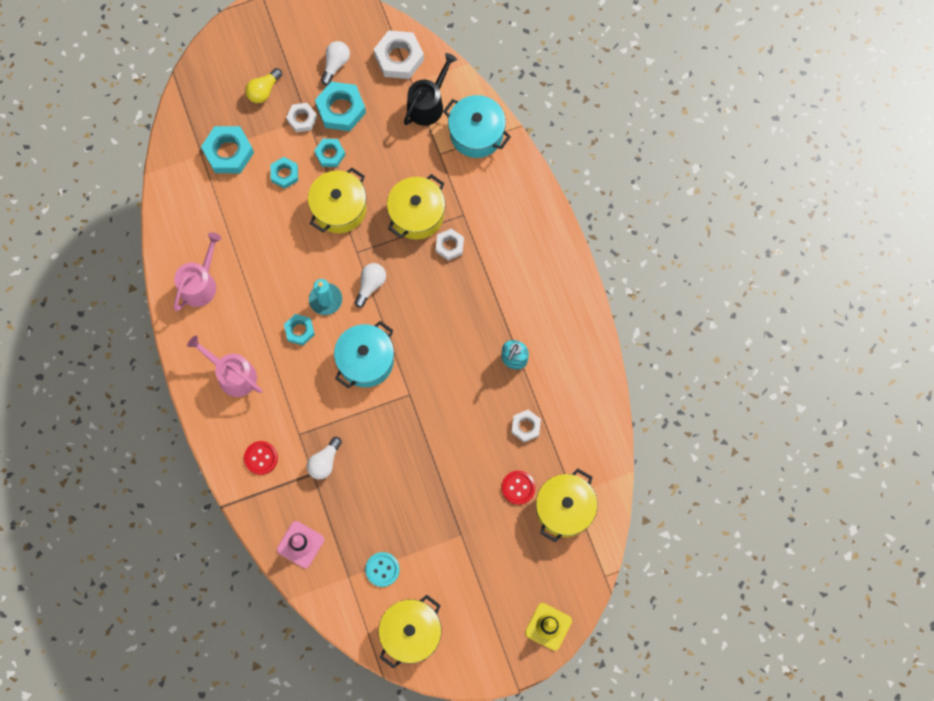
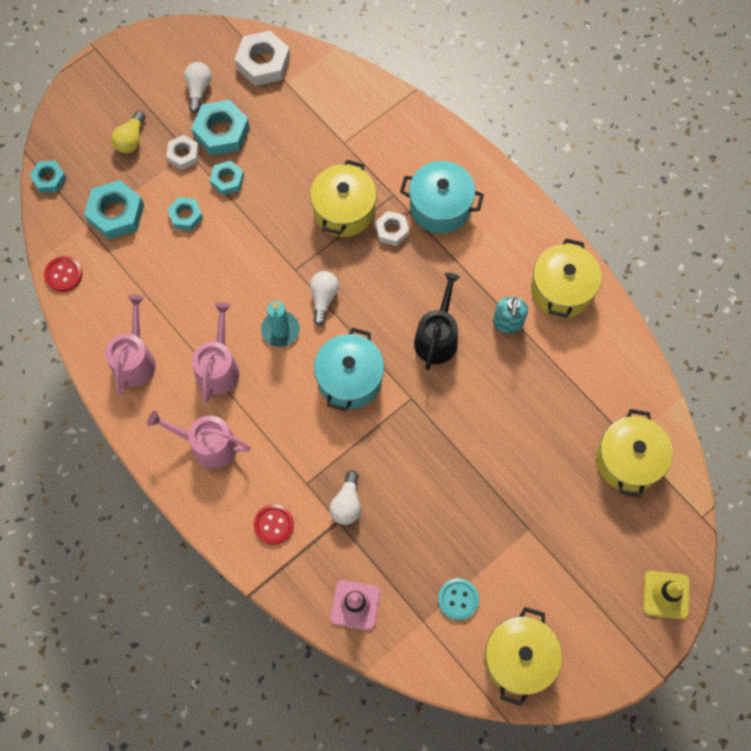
camera: 20 degrees left, 5 degrees down
(264, 314) = (218, 367): none -> pink watering can
(299, 330) = (264, 372): turquoise nut -> turquoise nut (49, 179)
(339, 208) = (258, 231): yellow pot -> yellow pot (561, 289)
(428, 104) = (311, 98): black watering can -> black watering can (437, 337)
(476, 134) = (374, 111): turquoise pot -> turquoise pot (440, 207)
(518, 487) = (569, 456): red button -> red button (63, 274)
(525, 426) = (550, 388): white nut -> none

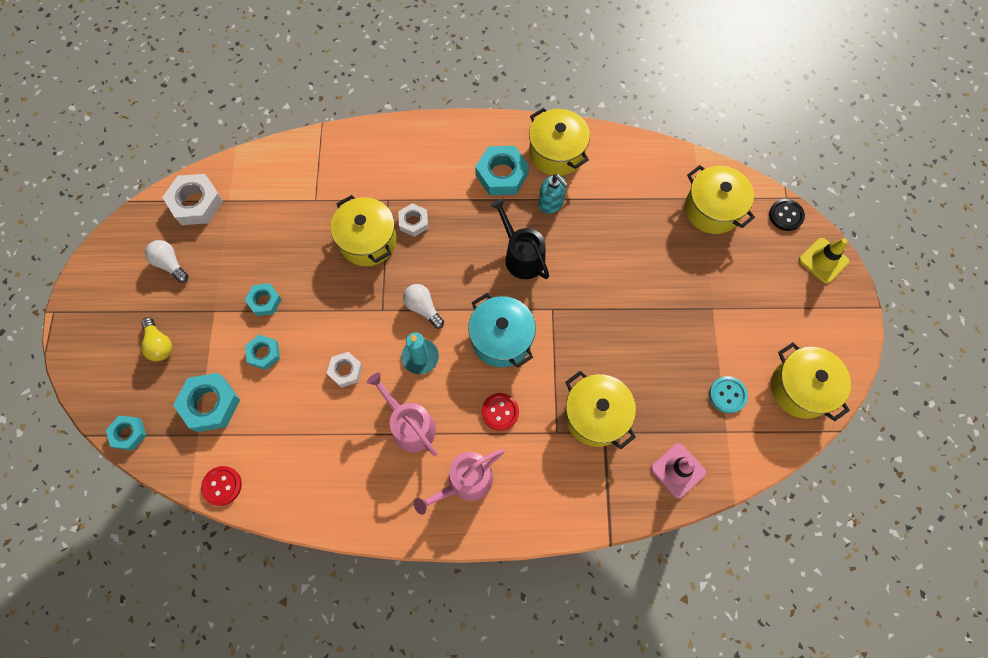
camera: 50 degrees left, 0 degrees up
(135, 360) = (346, 484): pink watering can -> none
(183, 155) = (212, 316): white nut -> white nut (345, 371)
(221, 132) = (221, 275): turquoise nut -> turquoise nut (502, 174)
(274, 524) = (569, 482): red button -> red button (500, 412)
(347, 503) = (595, 415): white light bulb -> yellow pot
(440, 207) = (425, 178): turquoise pot -> none
(682, 529) = (786, 215): none -> black button

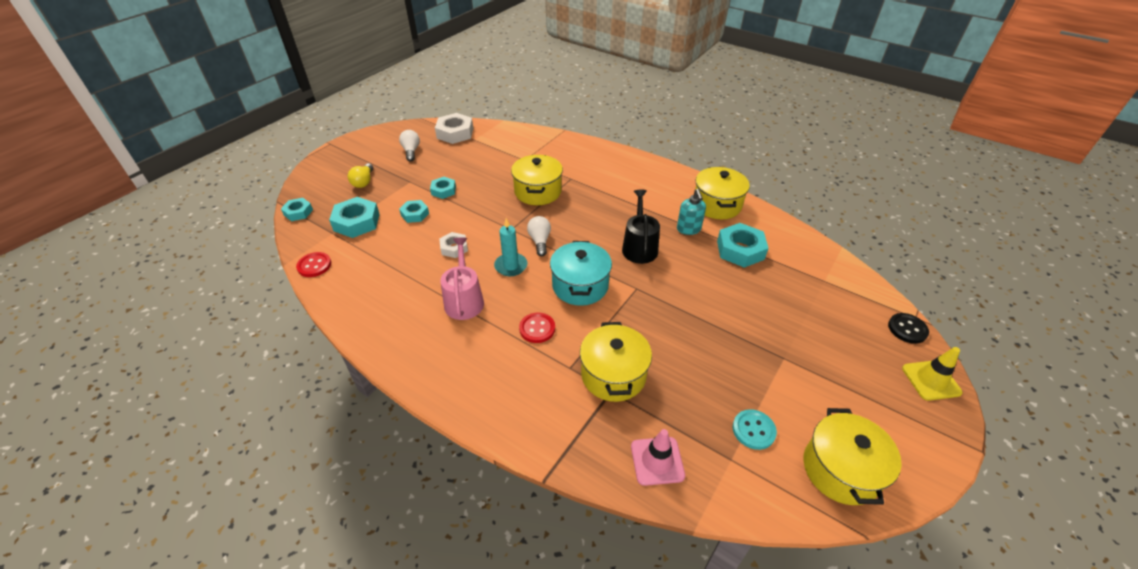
camera: 35 degrees right, 25 degrees down
(413, 222) = (577, 196): white nut -> none
(465, 482) = (468, 357): pink watering can -> none
(502, 174) = (664, 199): turquoise nut -> turquoise nut (740, 250)
(712, 209) = (831, 292): yellow pot -> none

